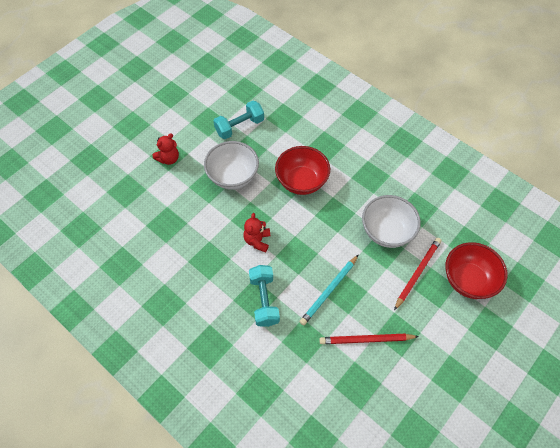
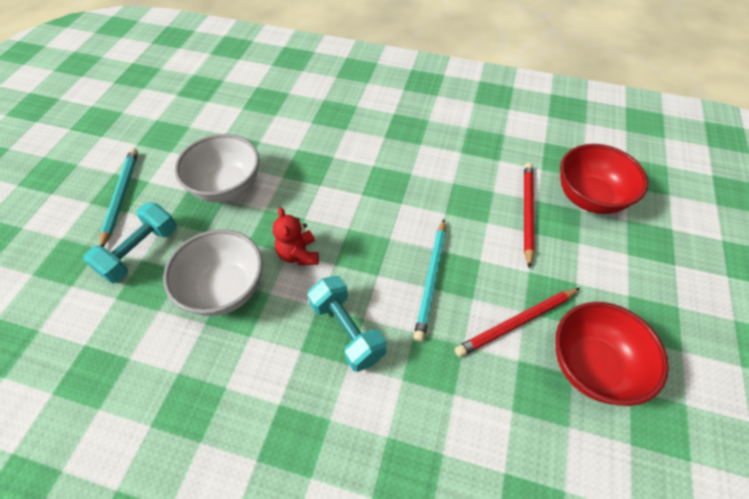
camera: 25 degrees left, 5 degrees down
(168, 159) = (121, 197): red teddy bear -> turquoise pencil
(239, 127) = (211, 128): turquoise dumbbell -> turquoise dumbbell (140, 252)
(301, 181) = (324, 162): red bowl -> red bowl (592, 366)
(386, 231) = (462, 180): white bowl -> white bowl (225, 289)

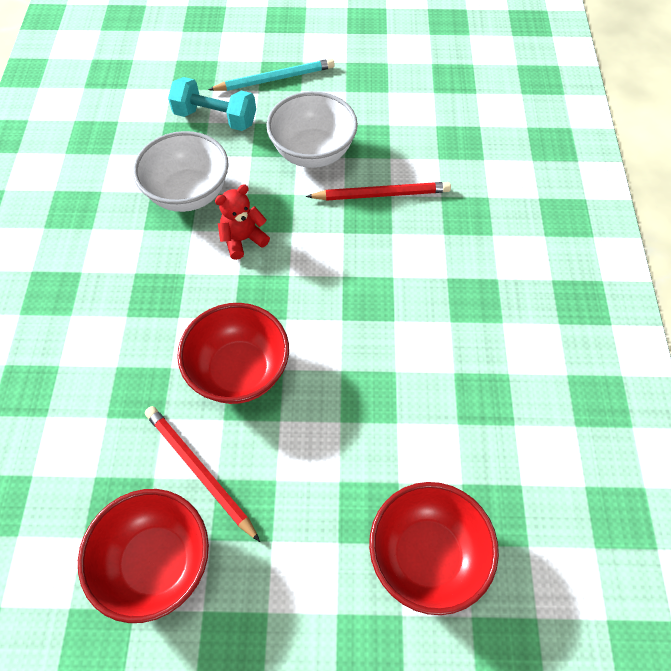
camera: 75 degrees right, 5 degrees up
(347, 330) = (162, 305): turquoise dumbbell -> none
(431, 279) = (239, 371): turquoise pencil -> red bowl
(527, 213) = (370, 470): red pencil -> red pencil (381, 194)

